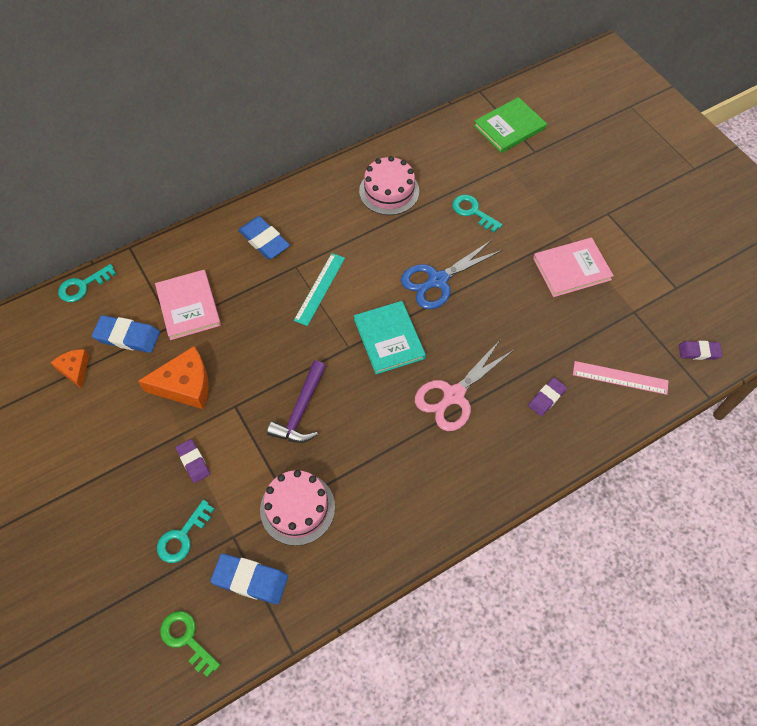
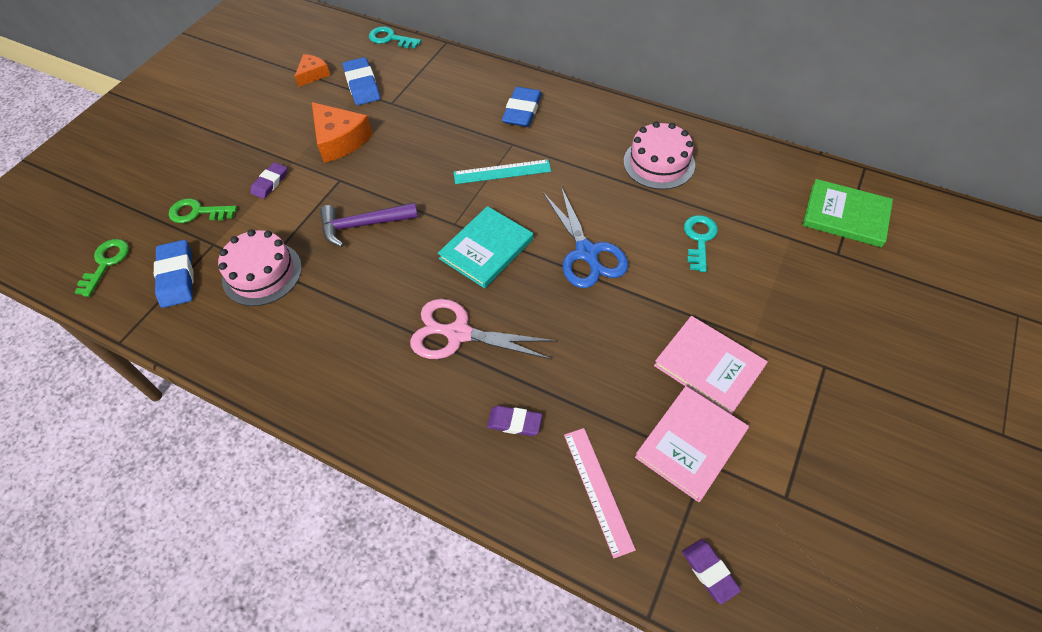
camera: 60 degrees right, 5 degrees down
(182, 536) = (197, 212): turquoise key -> green key
(188, 306) = (417, 102): pink book -> pink book (690, 444)
(438, 280) = (586, 253): blue scissors -> blue scissors turned 135 degrees counterclockwise

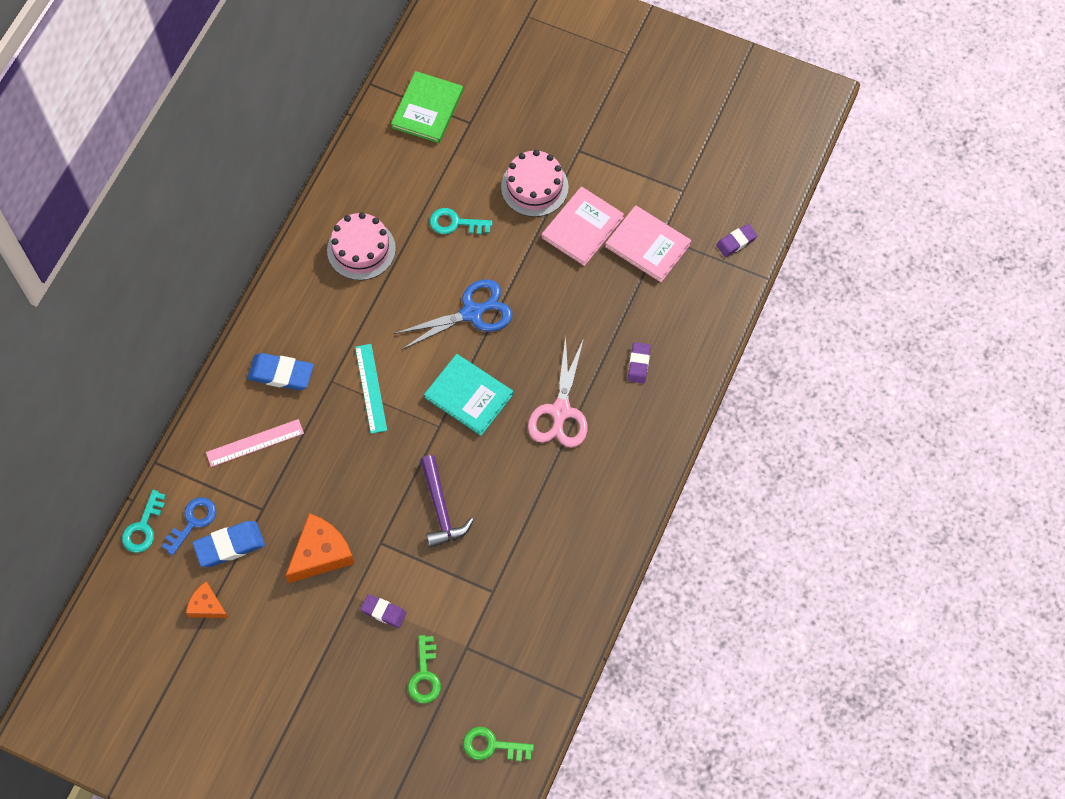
camera: 95 degrees left, 10 degrees up
(177, 276) = (507, 669): blue eraser -> none
(262, 273) = (501, 590): pink cake -> pink cake (534, 187)
(389, 64) = (193, 522): none -> blue key
(597, 490) = (687, 307): pink ruler -> pink ruler (255, 443)

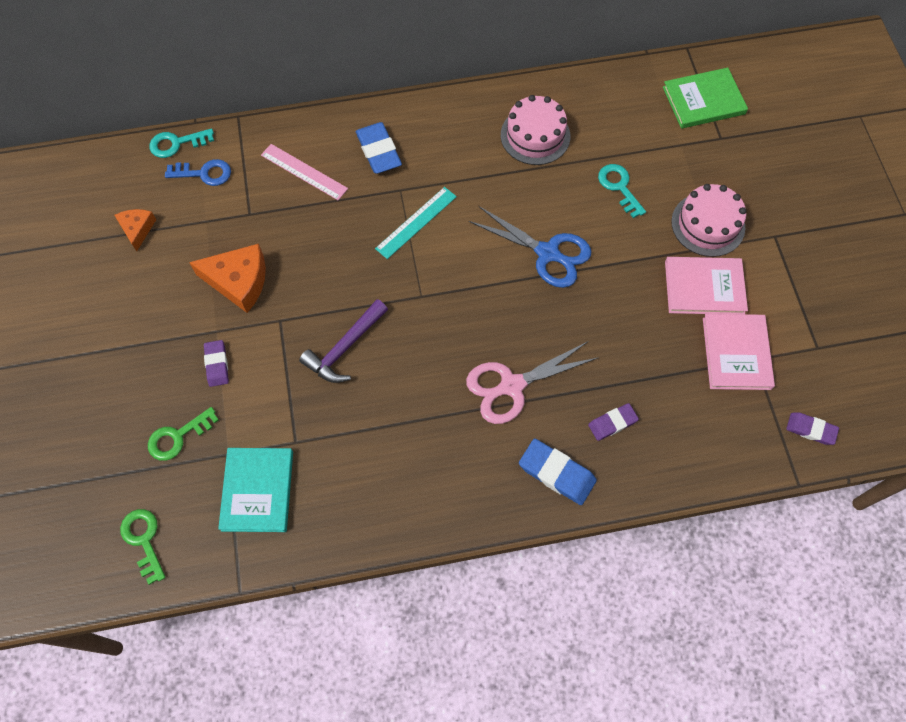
camera: 55 degrees right, 0 degrees up
(229, 545) = (201, 211): blue eraser -> blue eraser (557, 473)
(469, 396) = (467, 301): turquoise book -> turquoise book (257, 490)

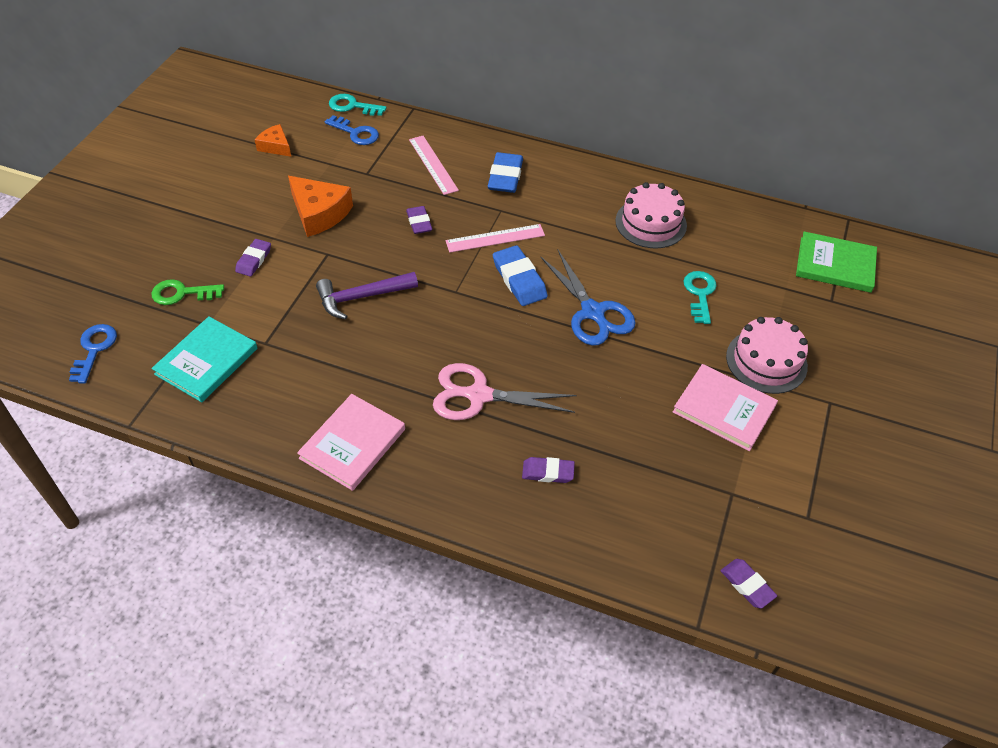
camera: 30 degrees right, 15 degrees down
(137, 229) = (275, 146): orange cheese -> orange cheese turned 75 degrees counterclockwise
(144, 540) = (94, 349): green key -> blue key
(337, 242) = (419, 222): none -> purple eraser
(416, 222) = (495, 238): turquoise ruler -> pink ruler
(557, 473) = (463, 484): blue eraser -> blue eraser (519, 279)
(736, 353) = (716, 478): pink book -> pink book (352, 444)

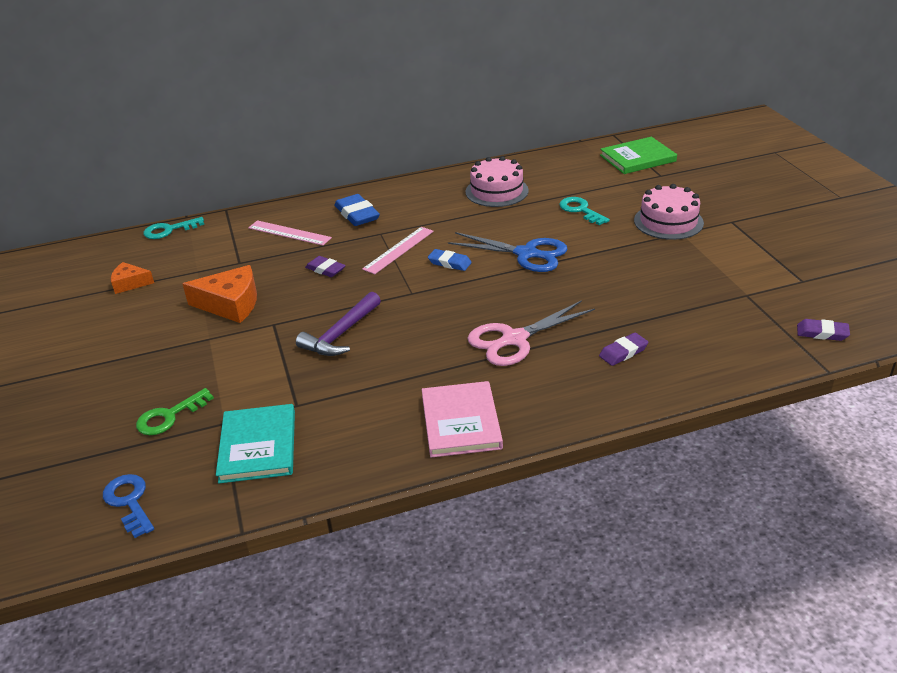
camera: 35 degrees left, 15 degrees down
(254, 260) = (210, 360): purple eraser -> none
(356, 133) = (195, 244): blue key -> none
(519, 279) = (449, 263): blue eraser -> blue eraser, size x0.64
(724, 409) = (680, 257): pink book -> none

